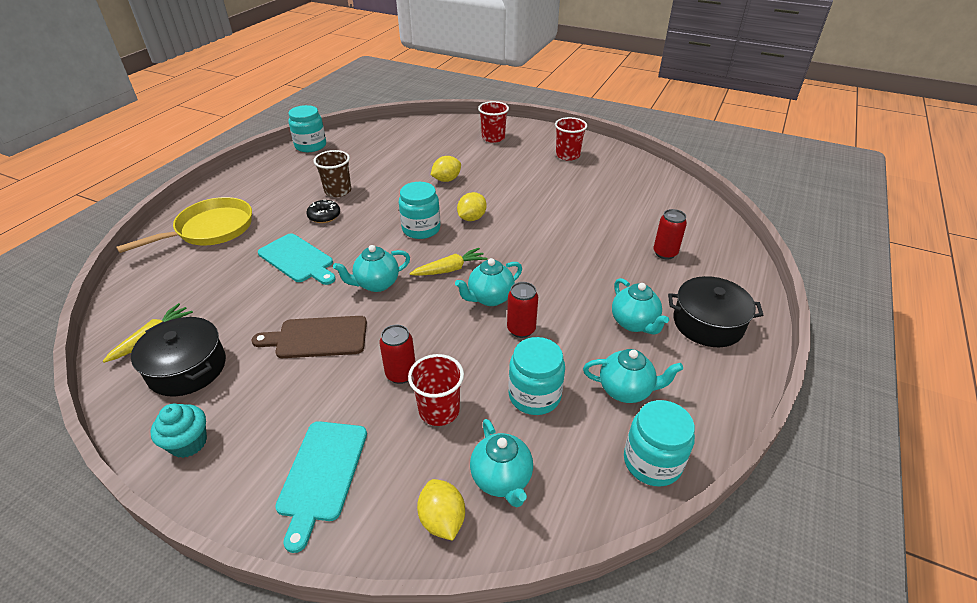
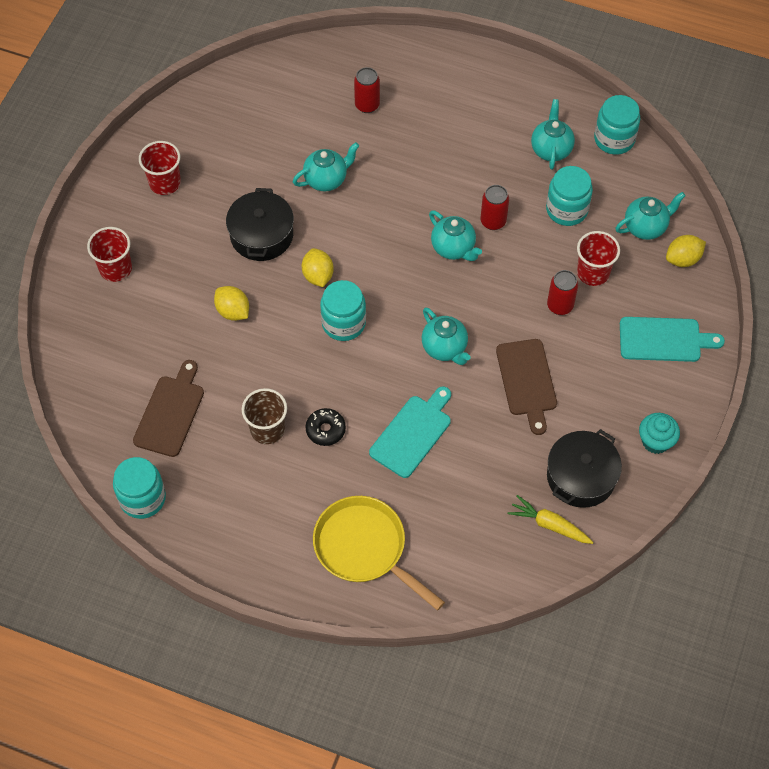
camera: 95 degrees left, 20 degrees up
(370, 155) = (170, 412): none -> brown cutting board
(449, 269) = (413, 286): yellow carrot -> none
(472, 218) = (318, 276): yellow lemon -> yellow lemon turned 45 degrees clockwise
(634, 323) = (473, 138): turquoise teapot -> turquoise teapot (326, 179)
(708, 323) = (466, 86): black pot -> black pot (261, 235)

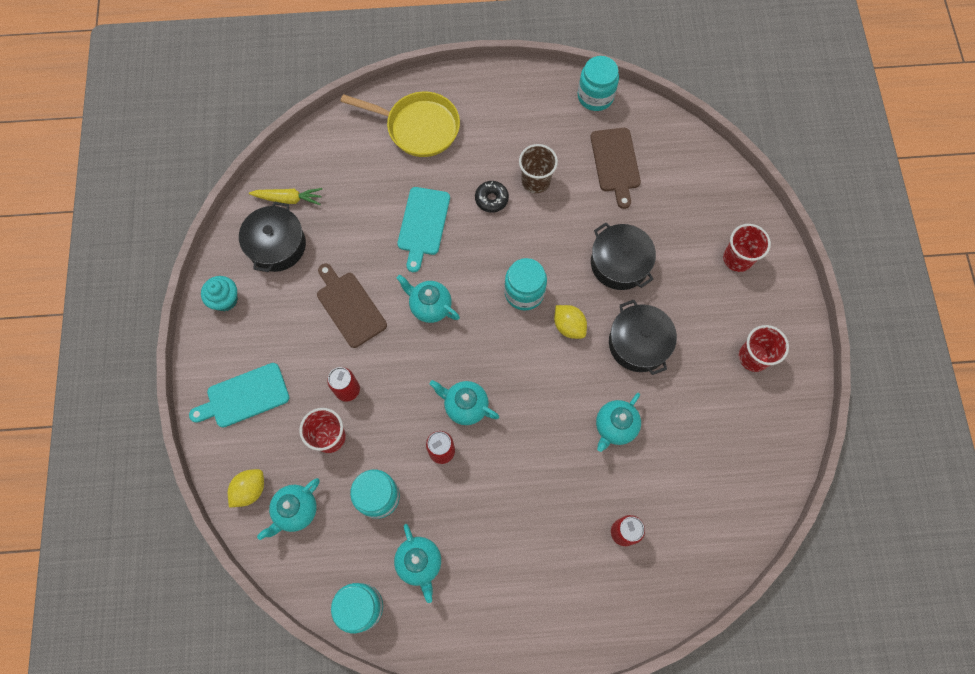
camera: 155 degrees right, 10 degrees up
(233, 311) = (619, 263): yellow lemon -> black pot

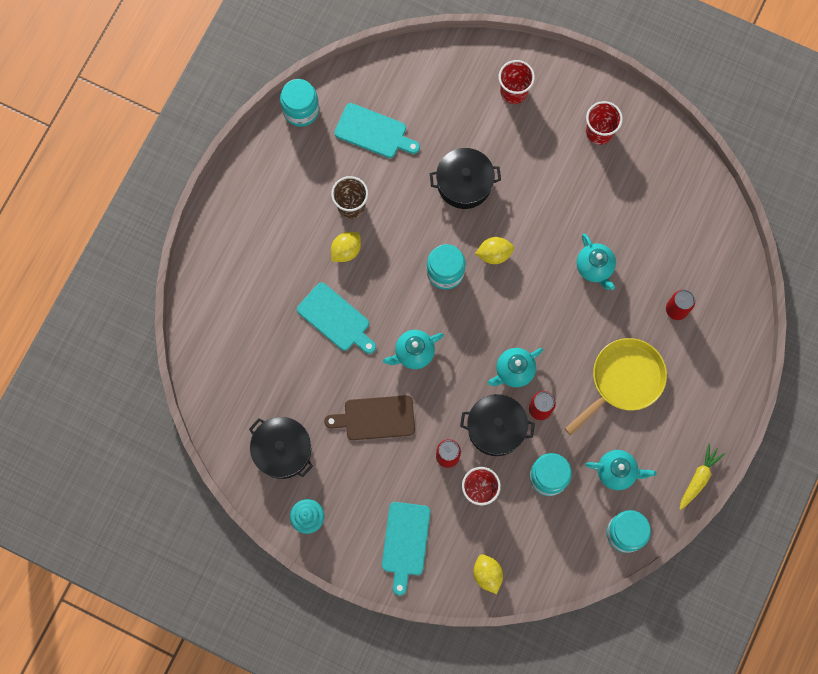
camera: 60 degrees left, 5 degrees up
(288, 199) = (243, 419): yellow carrot -> yellow carrot (698, 478)
(296, 510) = (524, 546): turquoise teapot -> none
(418, 127) = (240, 273): yellow pan -> yellow pan (623, 380)
(491, 199) = (346, 250): black donut -> yellow lemon
(615, 163) = (374, 132): brown cutting board -> turquoise cutting board
(638, 343) = (539, 210): black pot -> black pot (496, 428)

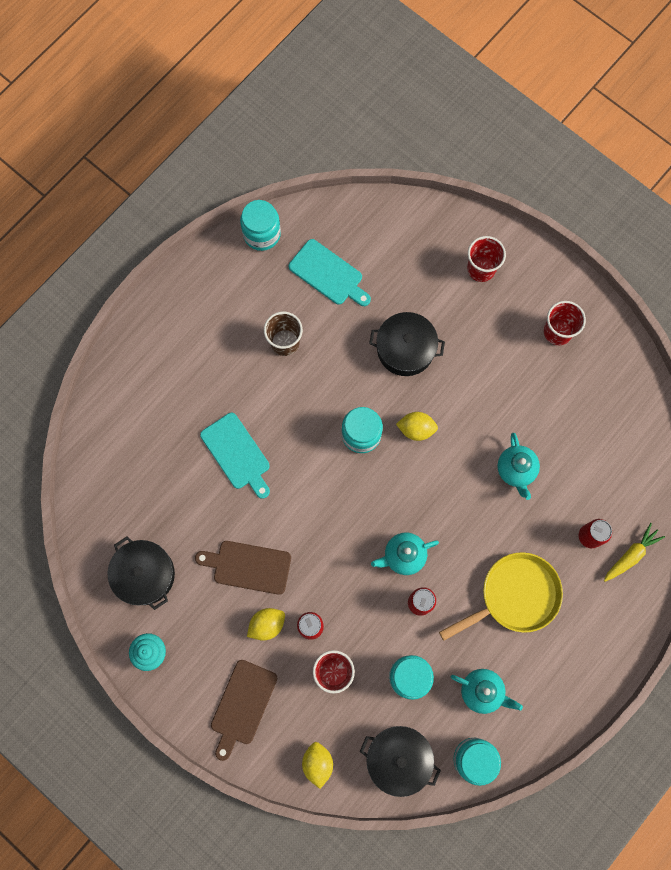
camera: 15 degrees right, 0 degrees up
(346, 250) = (267, 386): yellow lemon -> yellow lemon (267, 624)
(405, 542) = (242, 705): turquoise cutting board -> brown cutting board
(413, 353) = (306, 509): turquoise teapot -> none
(496, 428) = (369, 610): black pot -> black pot (398, 758)
(698, 478) = (567, 721): yellow carrot -> yellow carrot (631, 555)

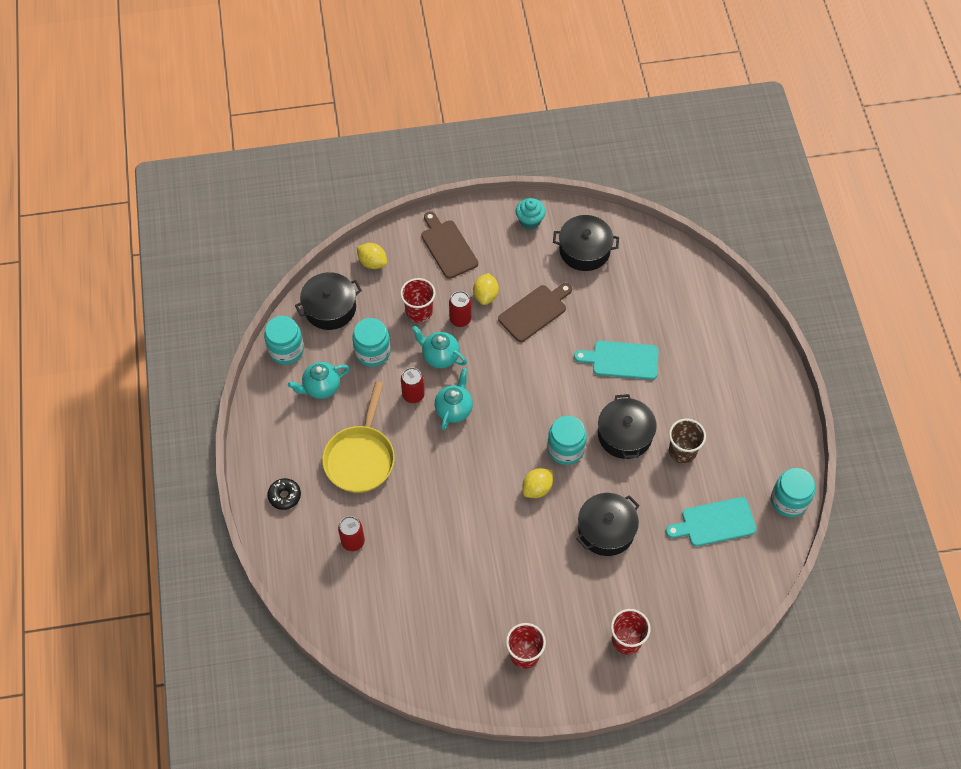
camera: 130 degrees right, 15 degrees down
(308, 398) = (625, 435): none -> black pot
(515, 470) = (445, 531): turquoise teapot -> turquoise teapot (440, 356)
(603, 628) = (284, 496): none -> black donut
(631, 555) = (313, 558): yellow carrot -> none

